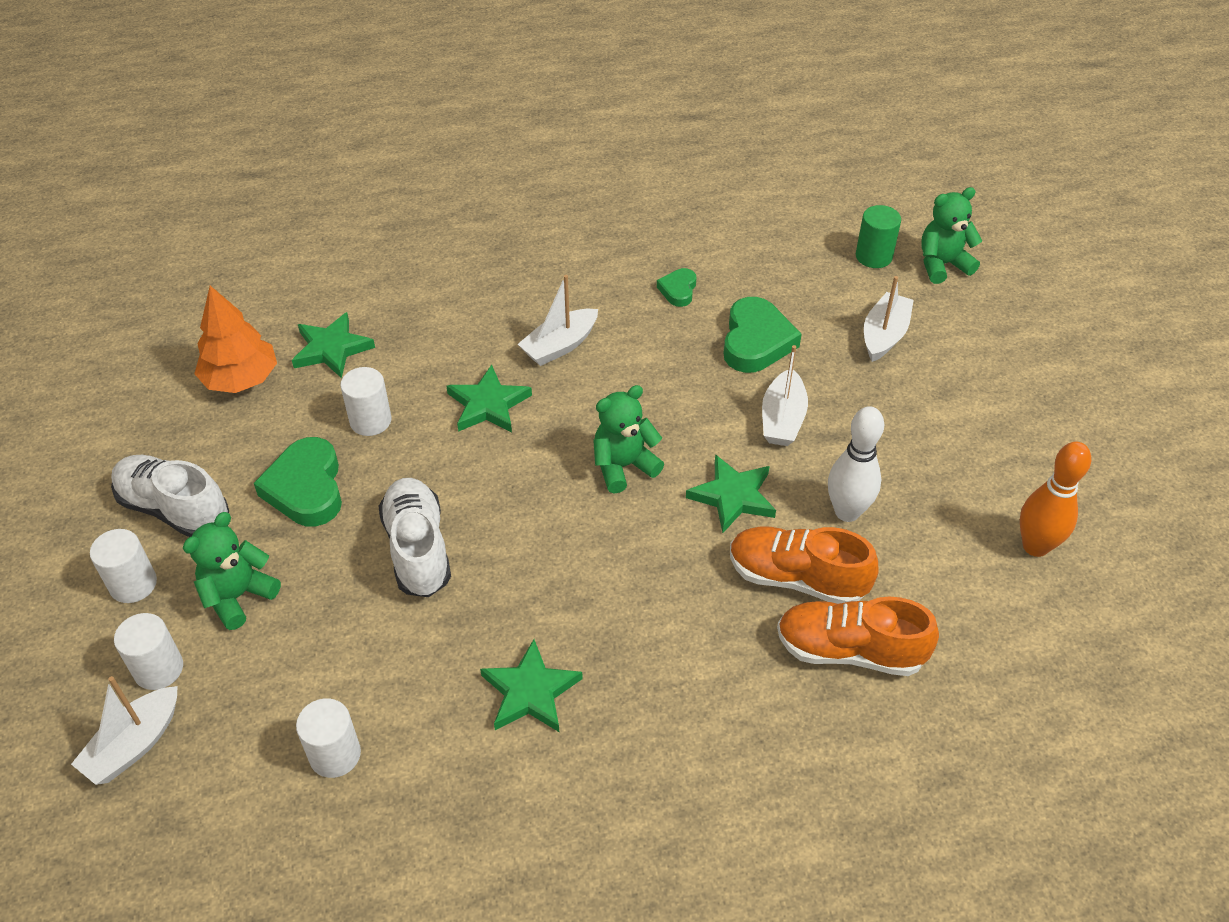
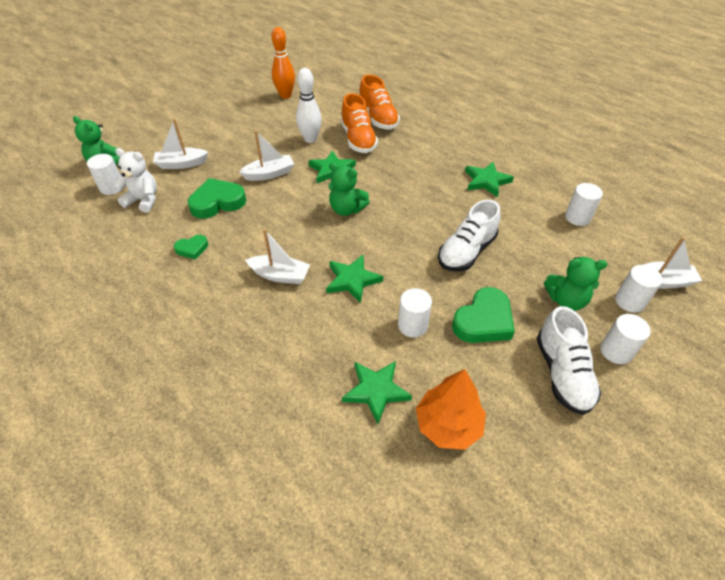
camera: 125 degrees left, 0 degrees up
(818, 276) = (143, 200): none -> white teddy bear
(873, 256) = (112, 187): green cylinder -> white cylinder

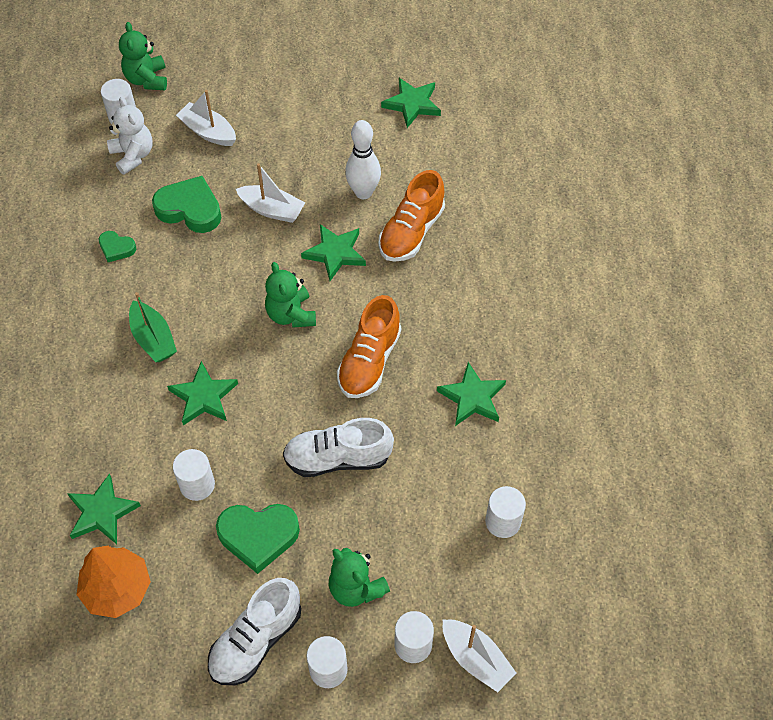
camera: 45 degrees right, 10 degrees up
(280, 275) = (153, 339): white boat -> green boat
(285, 95) = (412, 104): orange bowling pin -> green star
(378, 118) = (471, 217): orange shoe -> orange shoe (369, 361)

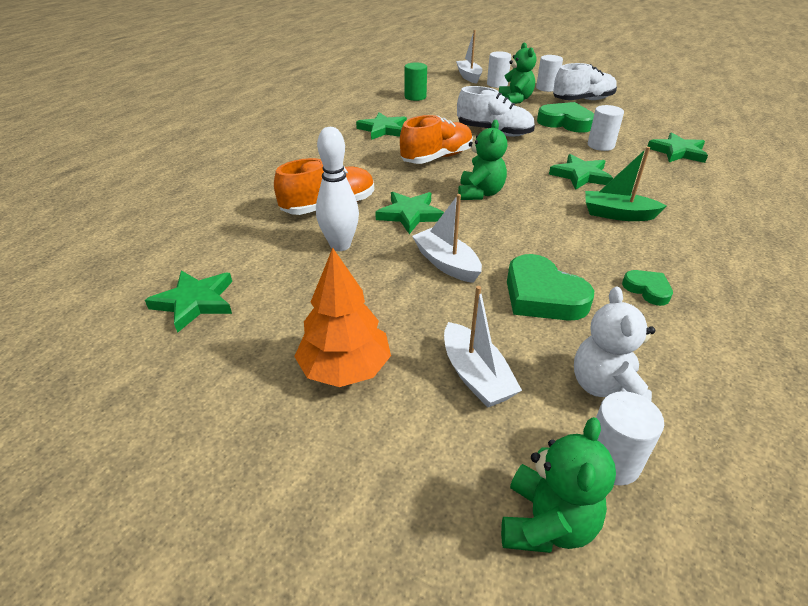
camera: 150 degrees left, 20 degrees down
(117, 589) = (668, 128): orange tree -> orange tree (345, 368)
(153, 339) = (617, 214): green boat -> green boat turned 75 degrees counterclockwise
(503, 521) = (415, 97): white cylinder -> green cylinder

